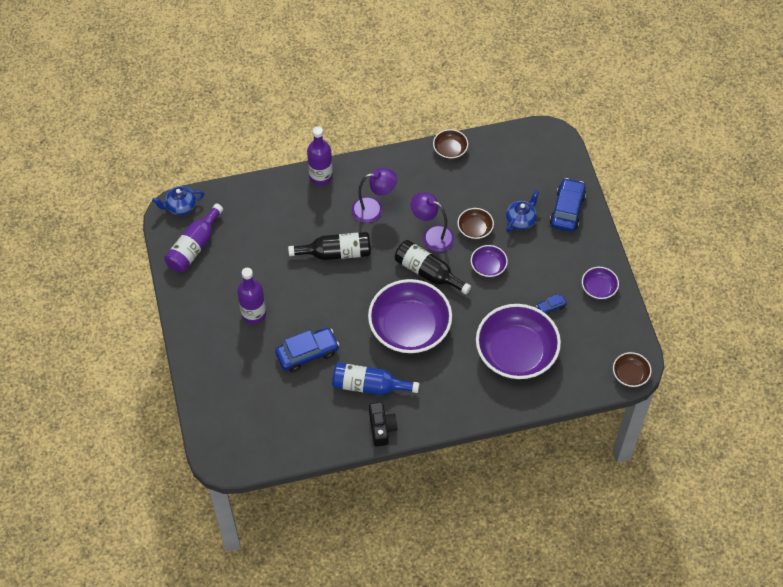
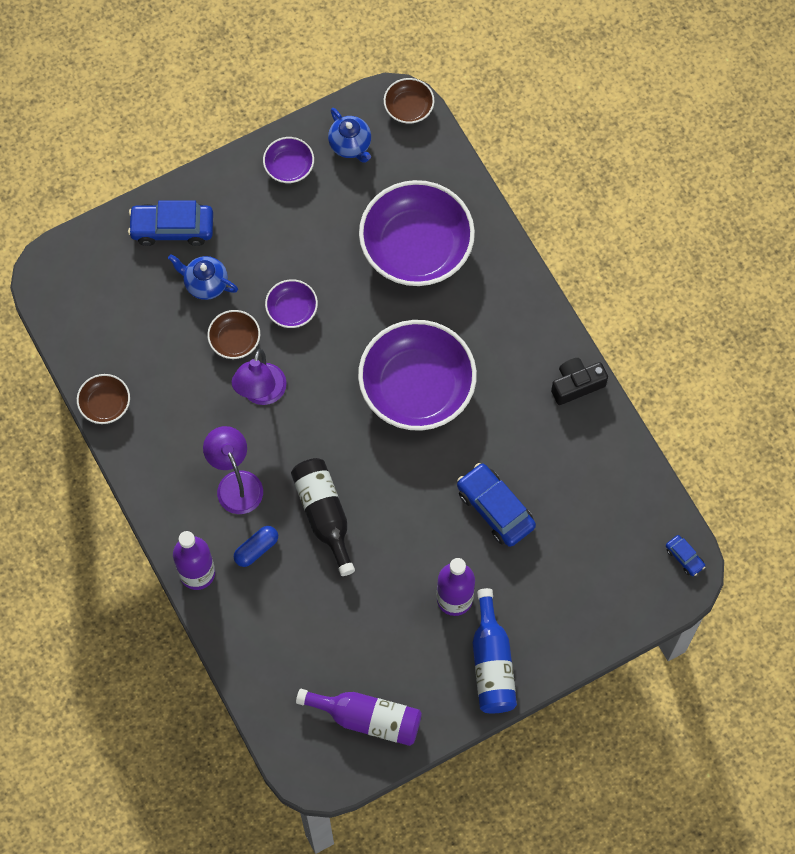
camera: 105 degrees left, 10 degrees up
(180, 207) = (303, 762): blue teapot -> blue teapot (350, 145)
(325, 211) = (256, 549): none -> blue capsule
(369, 386) = (520, 416): blue bottle -> blue bottle (492, 663)
(428, 272) = (323, 384): black bottle -> none
(551, 307) = (334, 219): blue car -> blue car (684, 557)

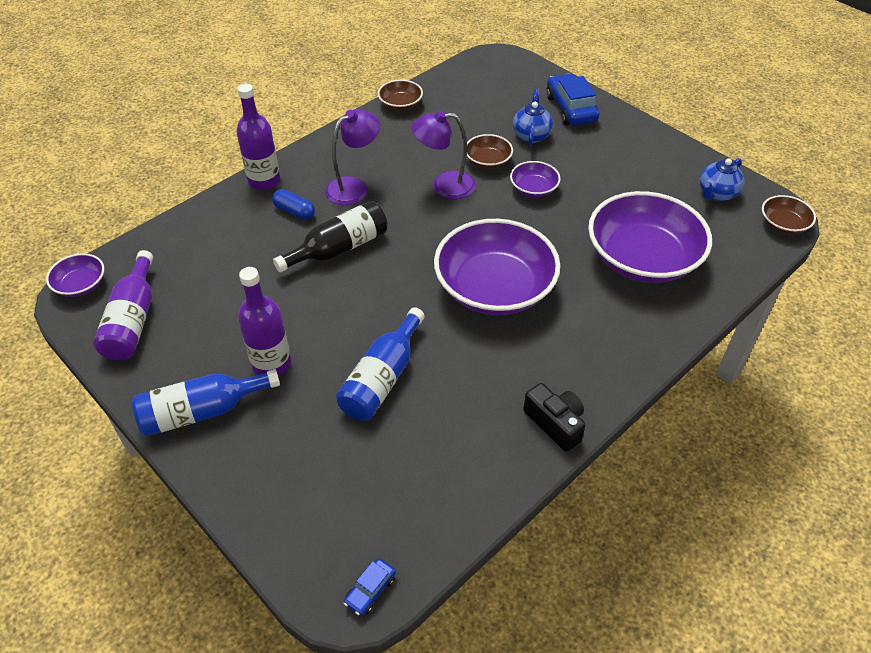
camera: 75 degrees right, 20 degrees down
(289, 166) = (669, 160): purple bowl -> purple bowl (81, 285)
(495, 508) = (382, 378): blue car -> blue bottle

